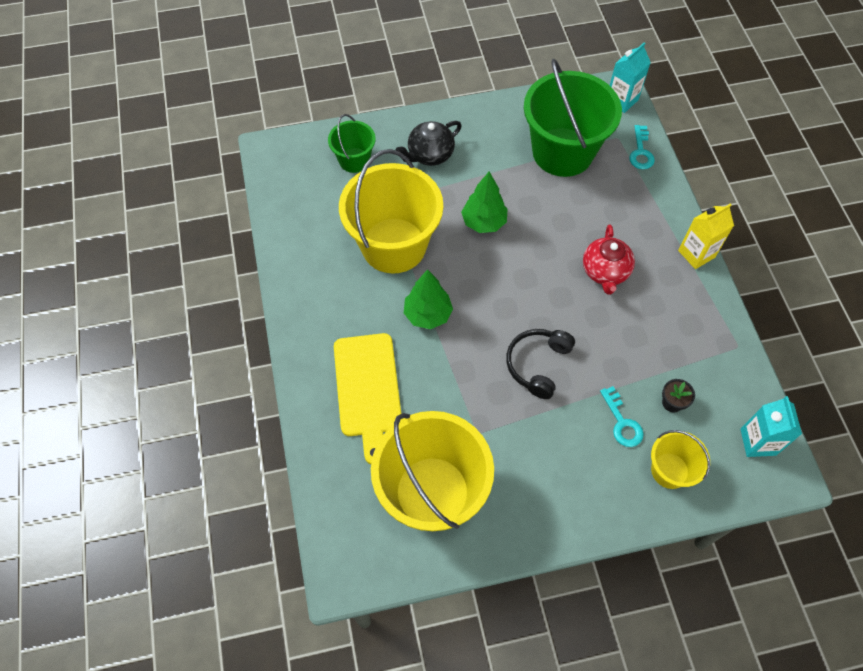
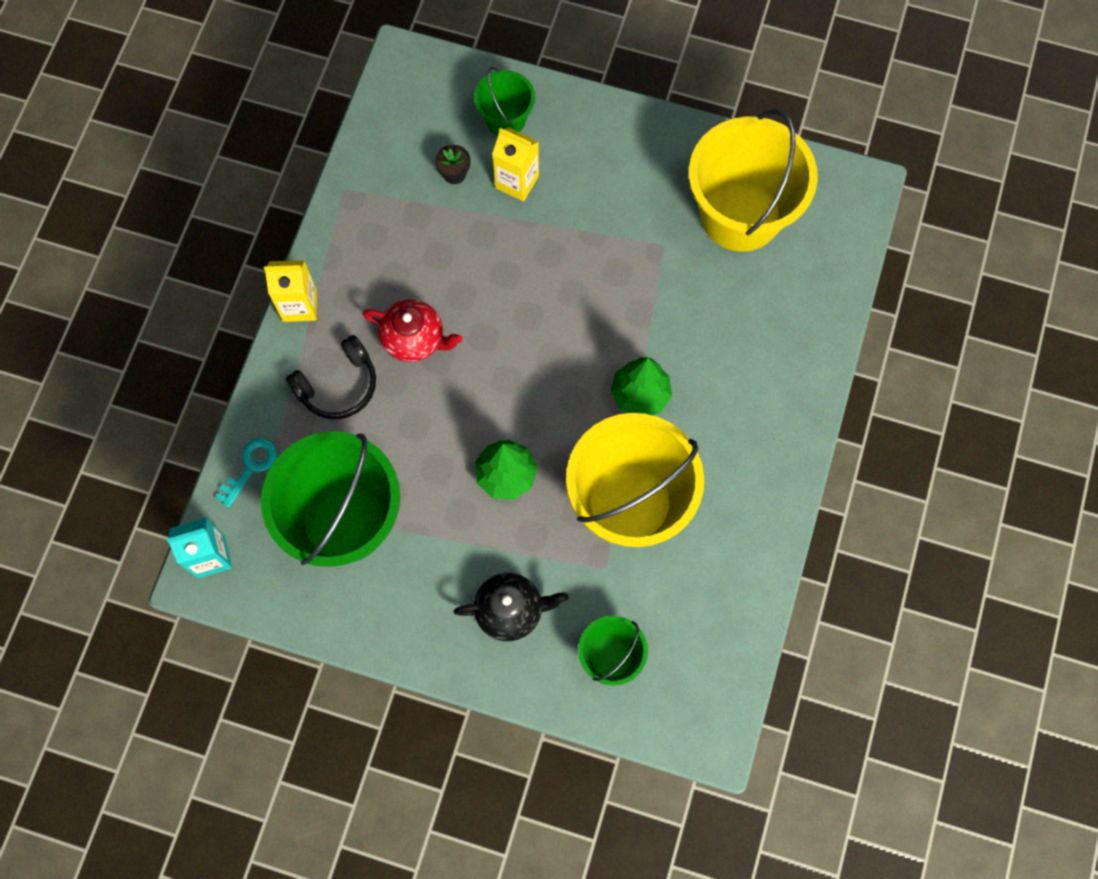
camera: 150 degrees left, 10 degrees up
(368, 389) = (749, 346): yellow cutting board -> none
(538, 364) = (559, 279): black headphones -> black headphones (338, 385)
(605, 272) = (414, 339): red teapot -> red teapot turned 75 degrees clockwise
(622, 422) = (517, 182): turquoise key -> yellow carton
(669, 470) = (506, 119): yellow bucket -> green bucket
(758, 442) = (404, 99): turquoise carton -> none

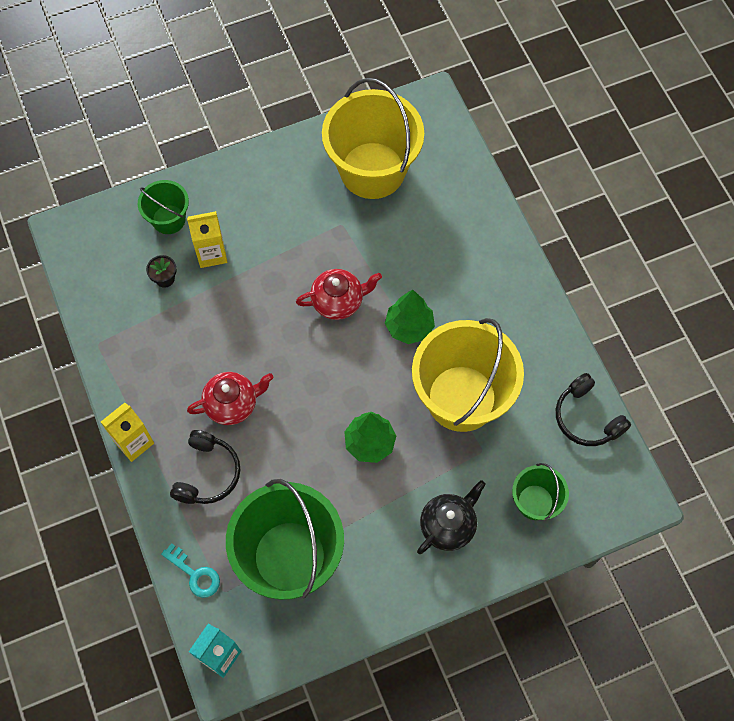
camera: 40 degrees left, 5 degrees down
(251, 467) = (195, 574): turquoise key -> turquoise key turned 135 degrees clockwise
(595, 318) = (338, 301): none -> red teapot
(734, 619) = (586, 418): none -> black headphones

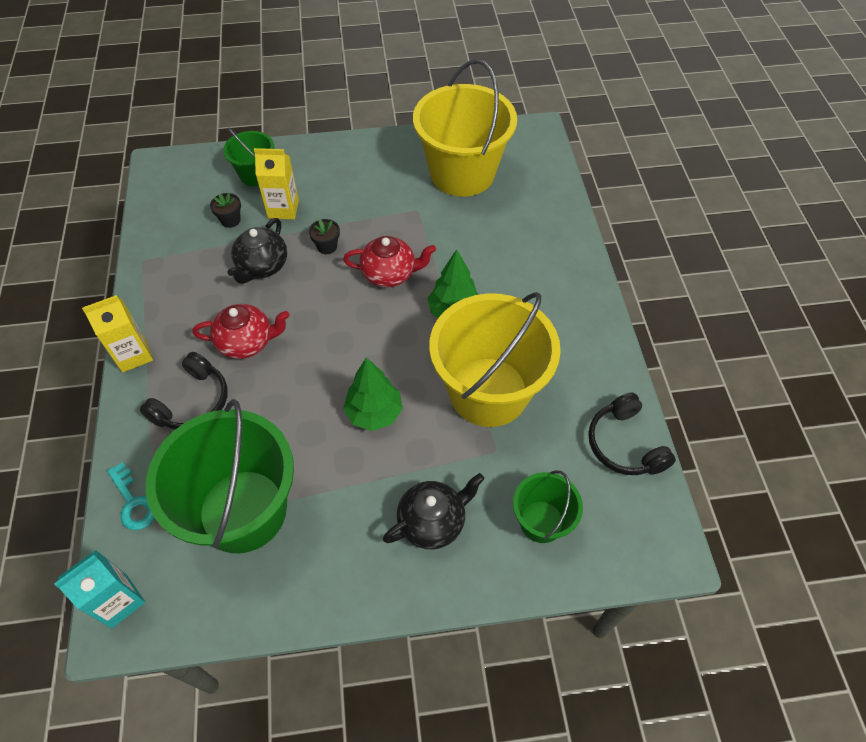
camera: 15 degrees right, 10 degrees down
(216, 322) = (262, 266): none -> black teapot
(269, 286) = (327, 246): none -> black flower pot

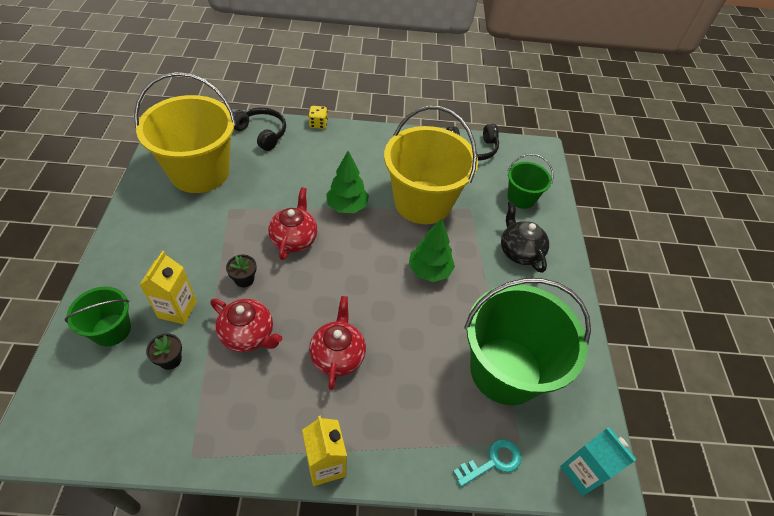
camera: 85 degrees left, 5 degrees down
(193, 402) = (395, 406): black headphones -> black headphones (261, 133)
(262, 266) = (248, 335): black teapot -> red teapot
(589, 254) = (318, 124): none -> yellow dice

